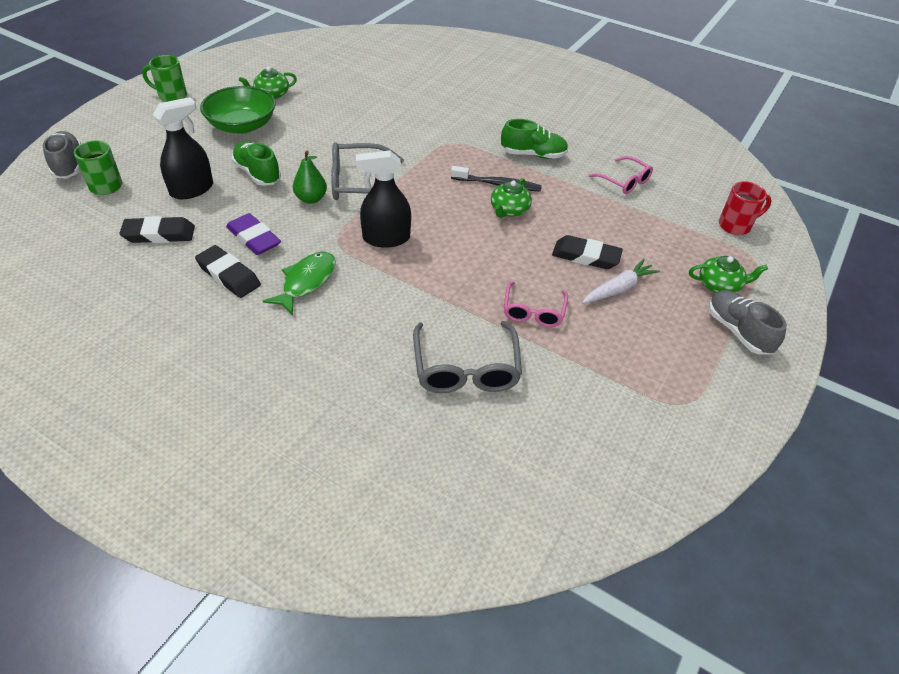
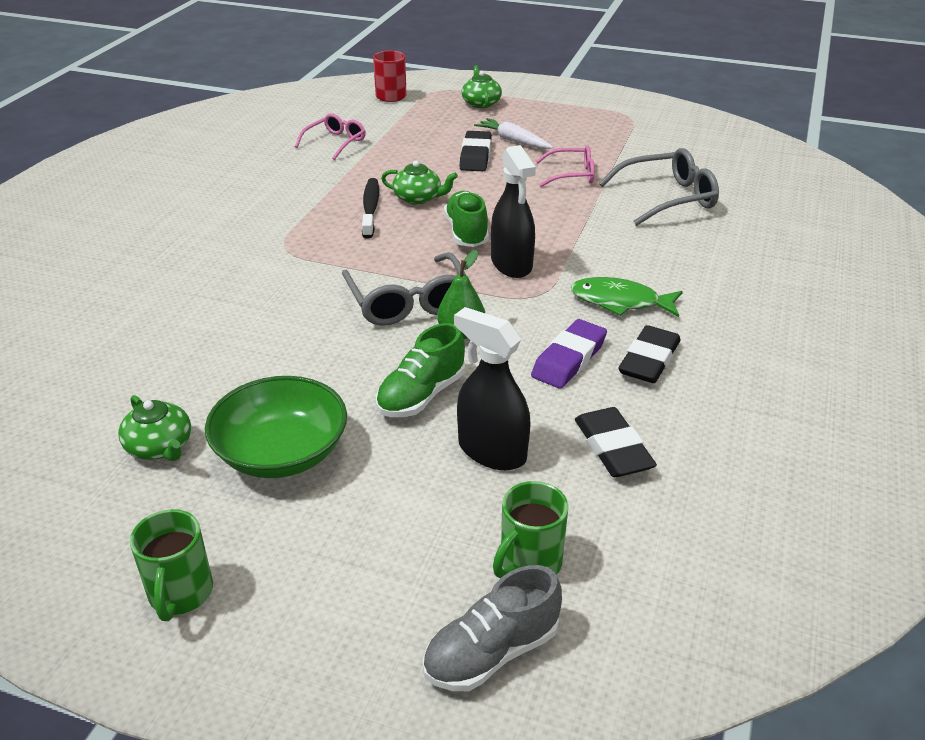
camera: 100 degrees left, 10 degrees down
(533, 155) = (297, 193): green shoe -> green shoe (466, 233)
(737, 331) = (534, 98): grey shoe -> none

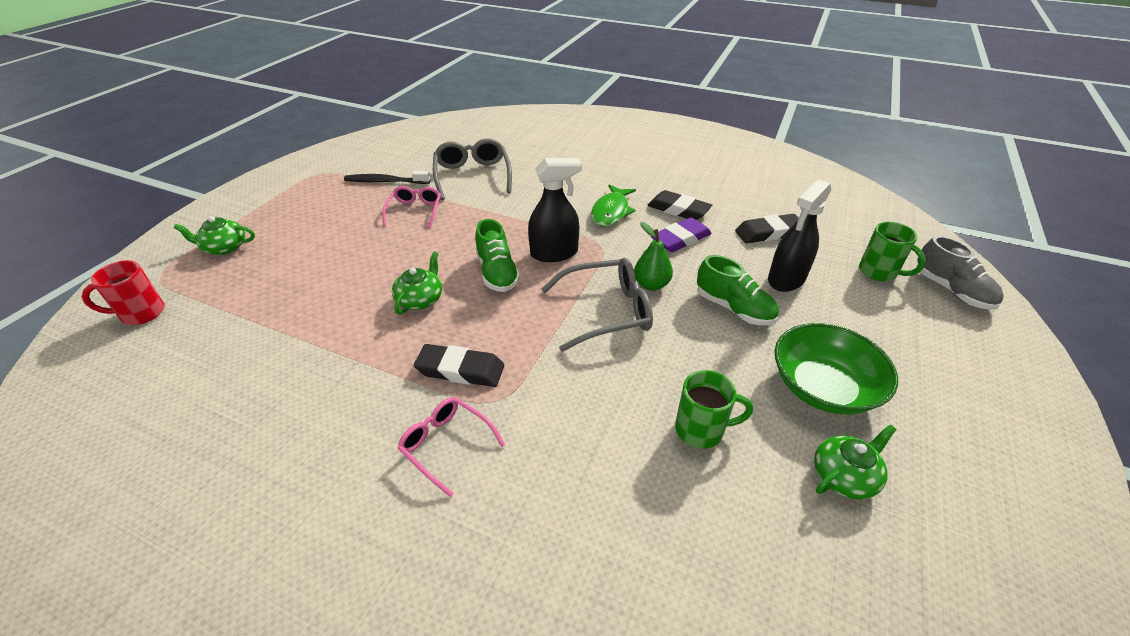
camera: 85 degrees left, 5 degrees up
(180, 594) = (996, 438): green mug -> green mug (701, 430)
(335, 143) = (246, 363): pink glasses -> pink glasses (447, 445)
(370, 208) = (429, 333): black toothbrush -> black toothbrush (385, 181)
(466, 233) = (497, 273): green shoe -> green shoe turned 105 degrees counterclockwise
(475, 156) = (348, 259): black eraser -> black eraser (460, 370)
(513, 141) = (329, 235): white carrot -> none
(569, 359) = (680, 239): purple eraser -> purple eraser turned 75 degrees counterclockwise

